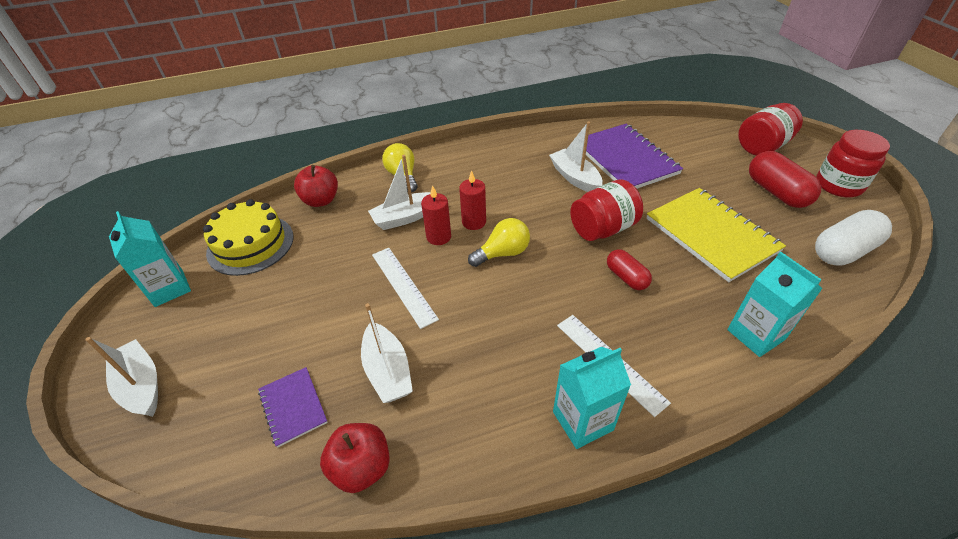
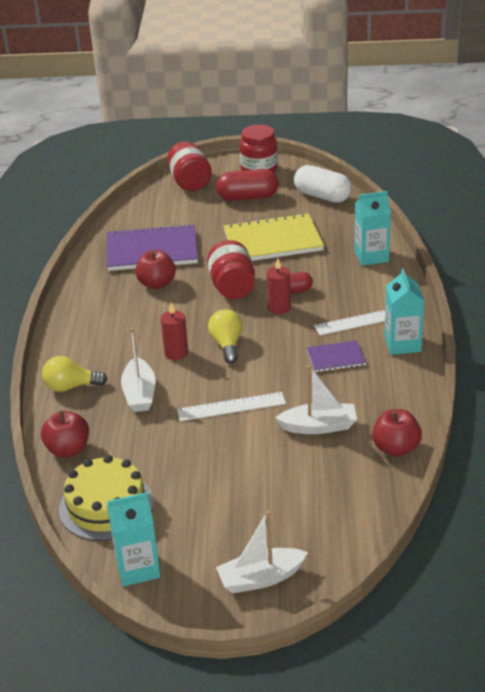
camera: 70 degrees left, 10 degrees down
(293, 407) = (328, 481): purple notebook -> purple notebook (336, 358)
(438, 237) = (182, 377): red candle -> red candle (279, 308)
(575, 178) = (157, 284): white boat -> red apple
(843, 251) = (322, 196): white capsule -> white capsule turned 45 degrees counterclockwise

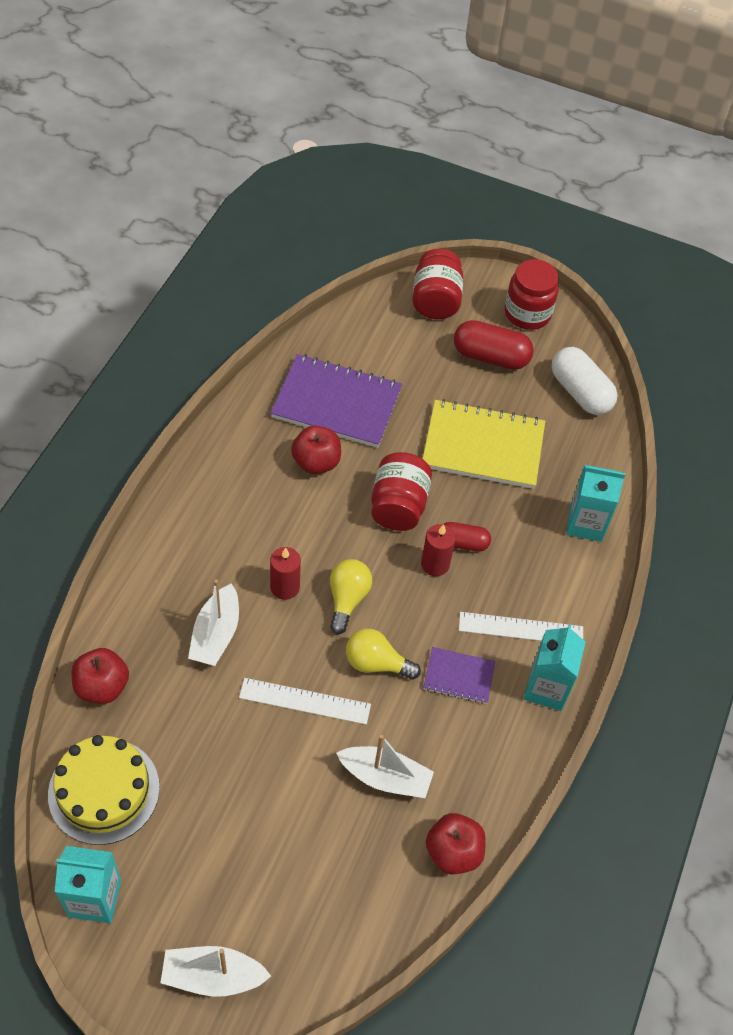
camera: 15 degrees right, 20 degrees up
(71, 386) = (148, 589): yellow light bulb -> yellow light bulb (376, 663)

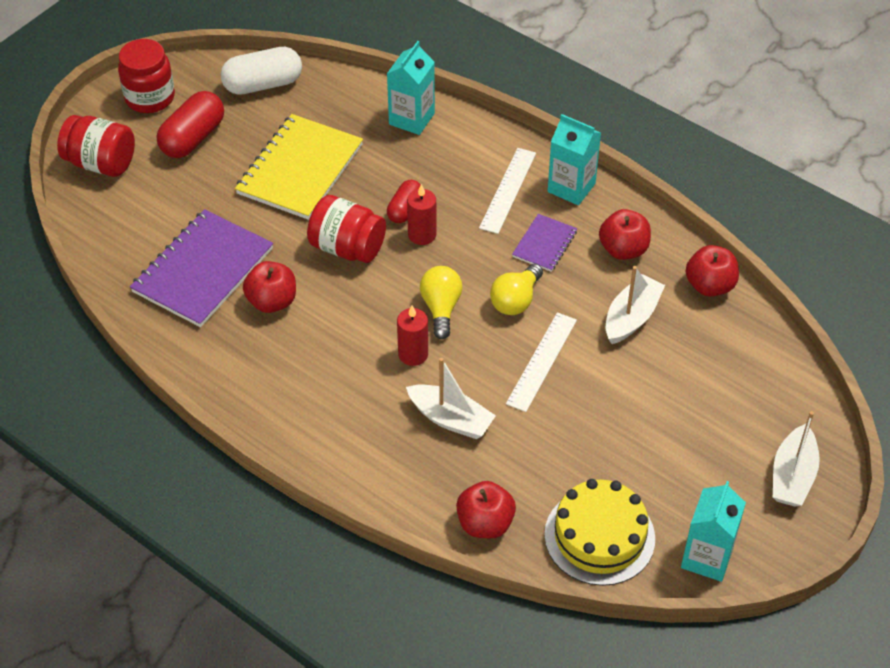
camera: 70 degrees left, 5 degrees down
(347, 599) = (441, 308): yellow light bulb -> yellow light bulb turned 60 degrees clockwise
(476, 754) = (623, 249): none -> red apple

